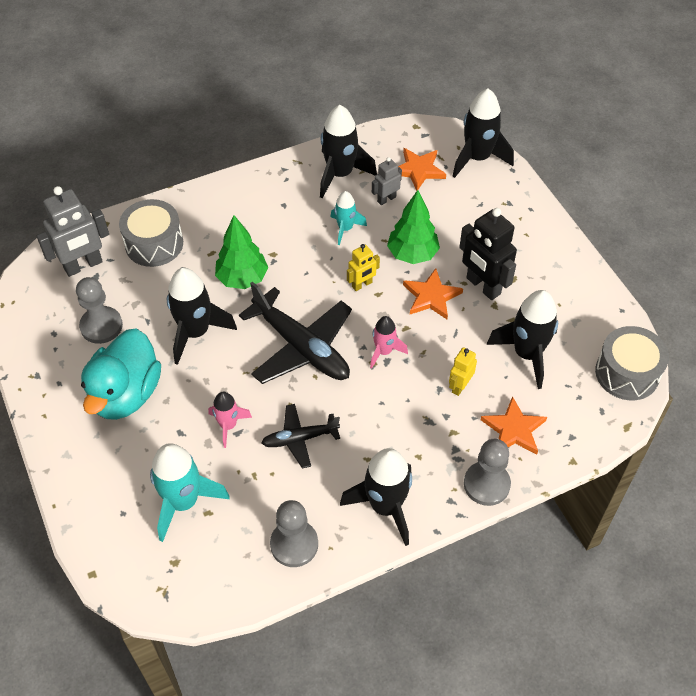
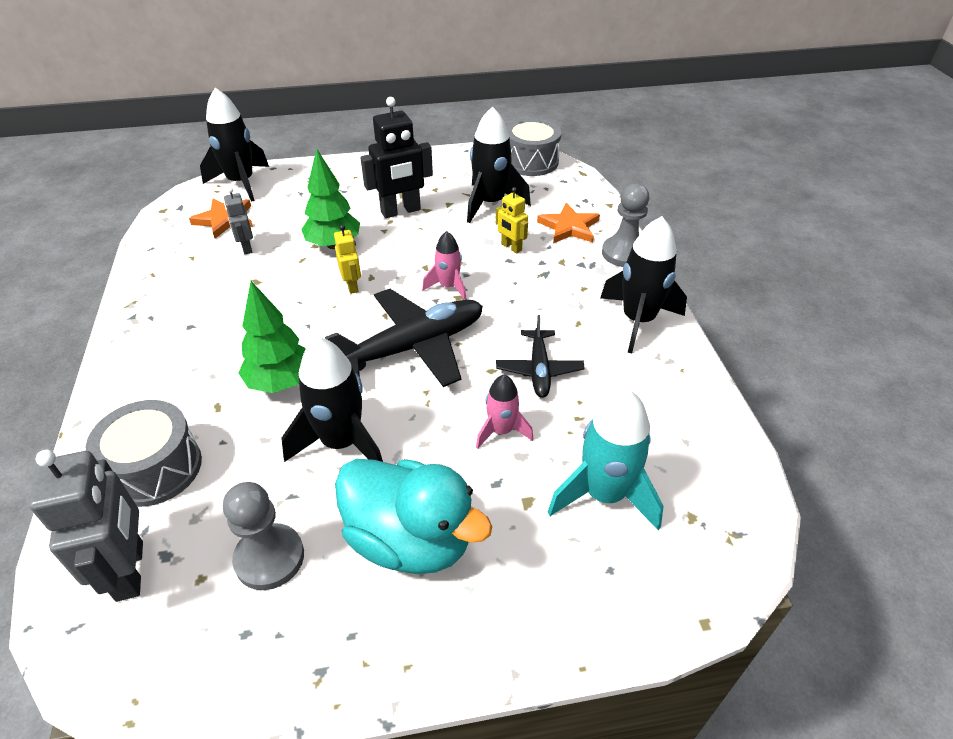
camera: 75 degrees left, 10 degrees down
(294, 544) = (676, 397): grey pawn -> none
(340, 174) = (182, 273): black rocket -> none
(345, 228) = (265, 284): turquoise rocket -> none
(431, 296) = (395, 243): orange star -> none

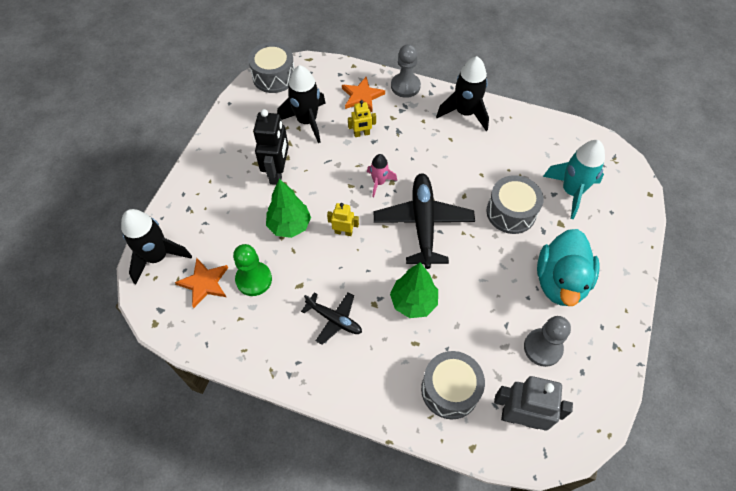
camera: 60 degrees left, 15 degrees up
(246, 247) = (254, 279): grey robot -> green pawn
(341, 443) = (480, 288): black rocket -> none
(410, 540) = (560, 281): turquoise duck -> turquoise duck turned 135 degrees clockwise
(501, 431) = (511, 212): pink rocket -> grey drum
(539, 370) = (476, 174): black plane -> black plane (334, 319)

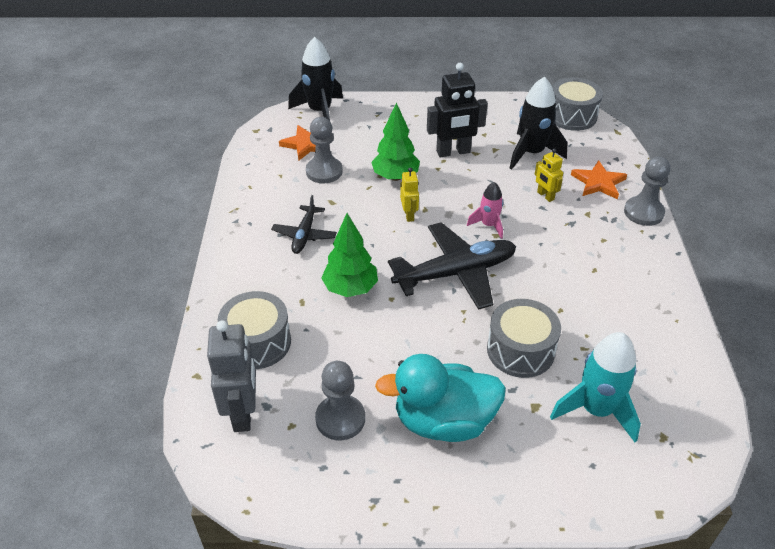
camera: 70 degrees right, 15 degrees down
(254, 279) = (324, 171): green pawn -> grey pawn
(465, 113) = (646, 274): black rocket -> none

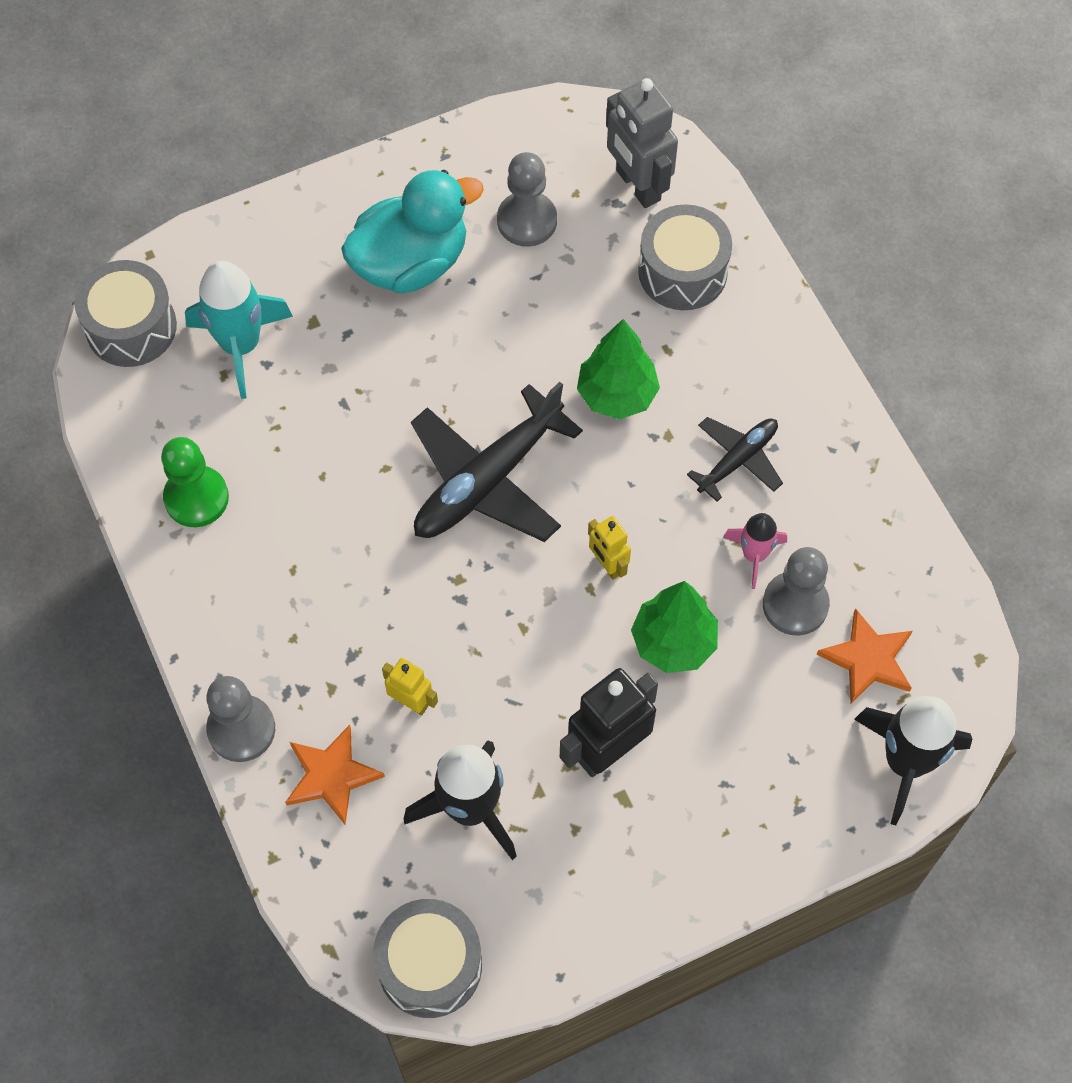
camera: 155 degrees right, 20 degrees up
(304, 235) = (737, 460): black plane -> black plane turned 60 degrees clockwise
(488, 225) = (478, 595): pink rocket -> pink rocket (754, 555)
(520, 350) = (355, 391): grey drum -> grey drum (131, 327)
(649, 325) = (196, 498): none -> green pawn

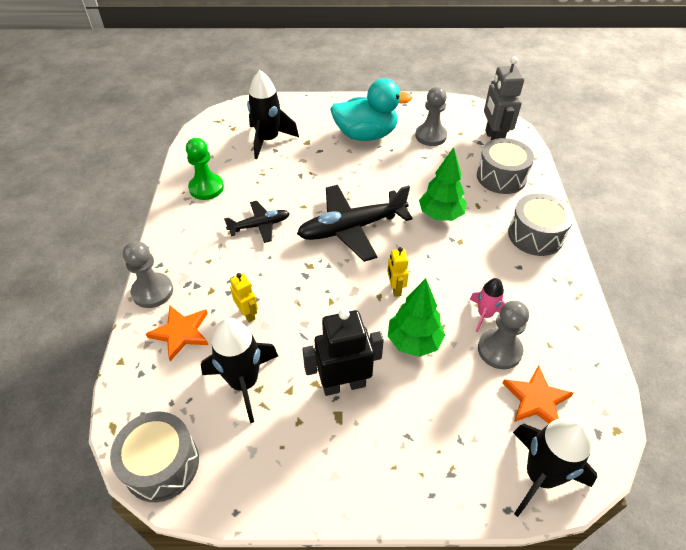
camera: 25 degrees right, 15 degrees down
(131, 327) = (226, 120): grey drum -> grey drum (535, 235)
(241, 345) = (268, 140): turquoise rocket -> black rocket
(737, 460) = (495, 265): black plane -> black plane (260, 225)

